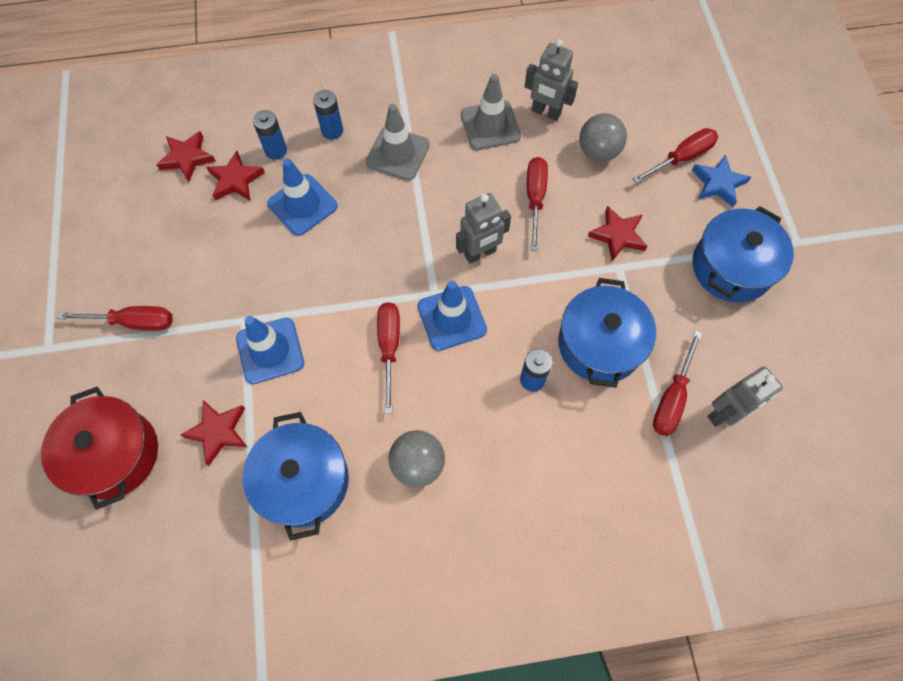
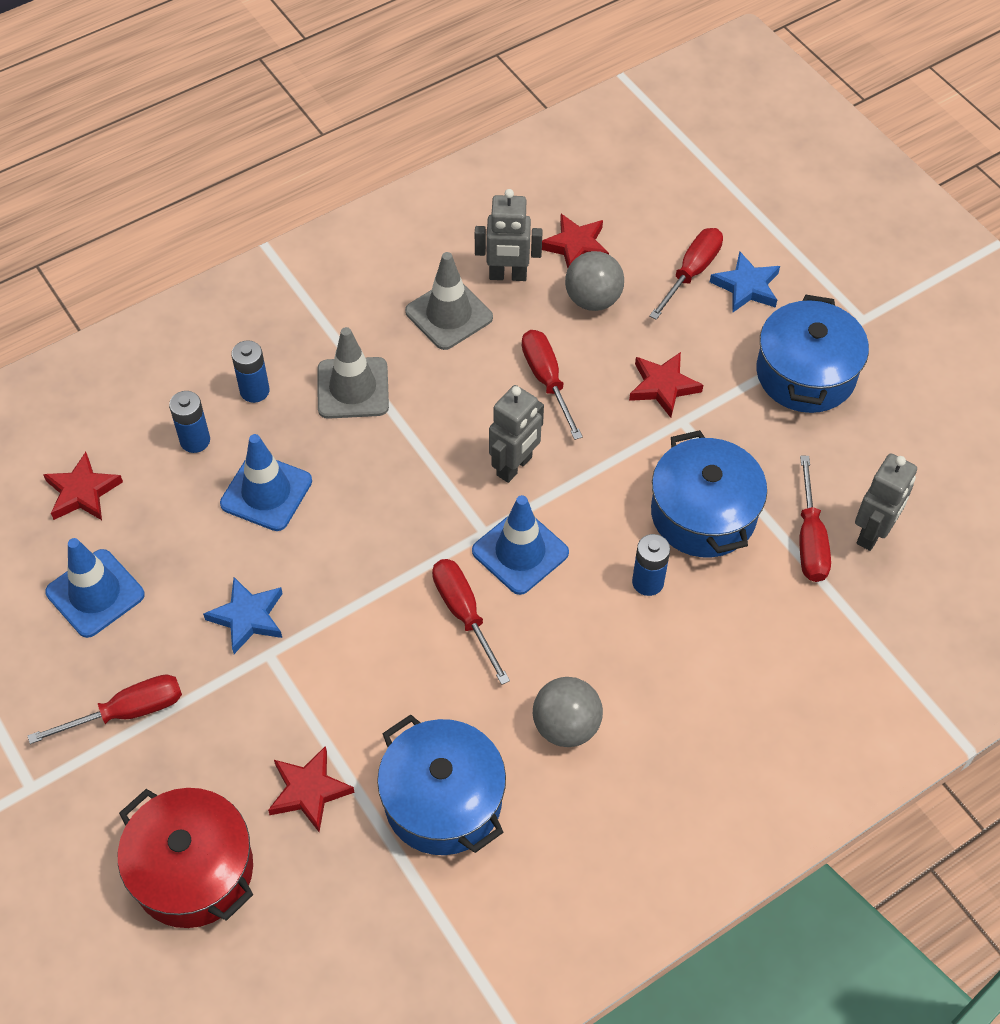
camera: 25 degrees left, 10 degrees down
(235, 180) = (162, 495): red star -> red star (575, 246)
(244, 288) = (247, 617): none -> blue star
(270, 350) = (321, 675): blue traffic cone -> blue traffic cone (95, 593)

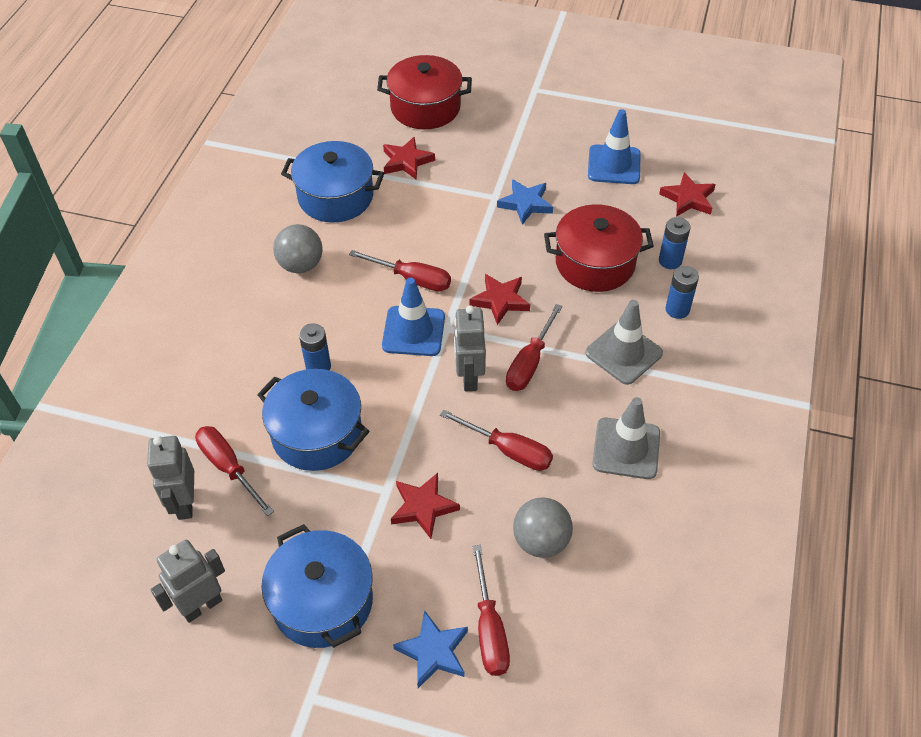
camera: 140 degrees right, 5 degrees down
(127, 712) = (530, 135): red screwdriver -> red screwdriver (529, 363)
(266, 492) = (595, 263): blue traffic cone -> red pot
(508, 276) = (622, 512): grey robot -> grey robot (201, 606)
(575, 246) = (602, 580): red star -> red star (500, 301)

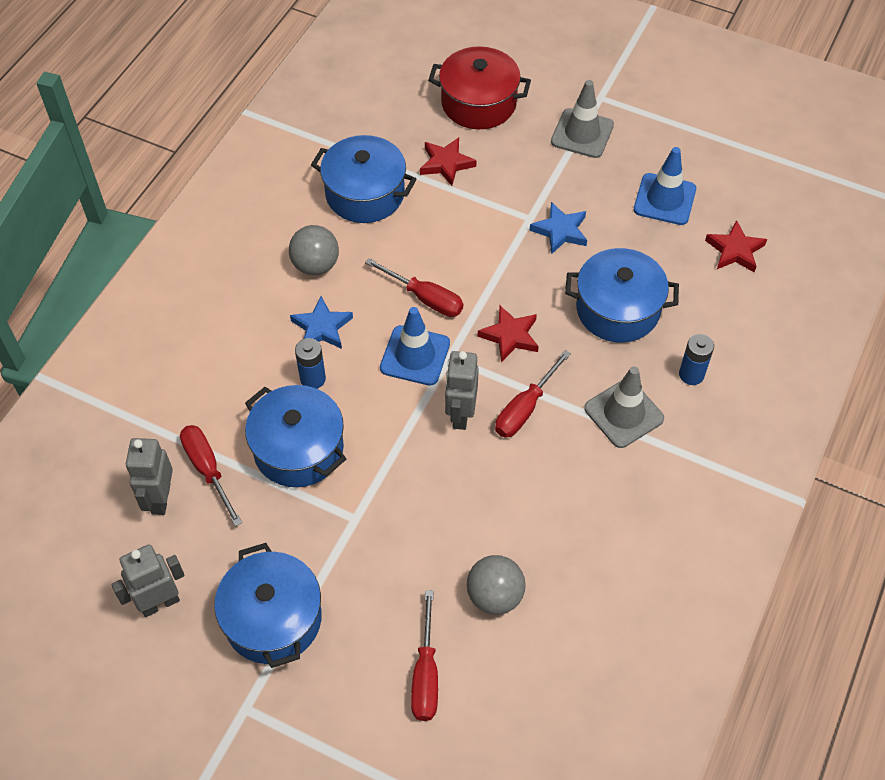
camera: 10 degrees right, 5 degrees up
(423, 507) = (387, 542): red star -> none
(433, 651) = (368, 686): blue star -> blue star (322, 327)
(508, 450) = (483, 498): red screwdriver -> none
(595, 263) = (617, 309): red pot -> blue pot
(626, 448) = (601, 515): grey traffic cone -> grey traffic cone (582, 133)
(670, 261) = (697, 319): blue battery -> none

